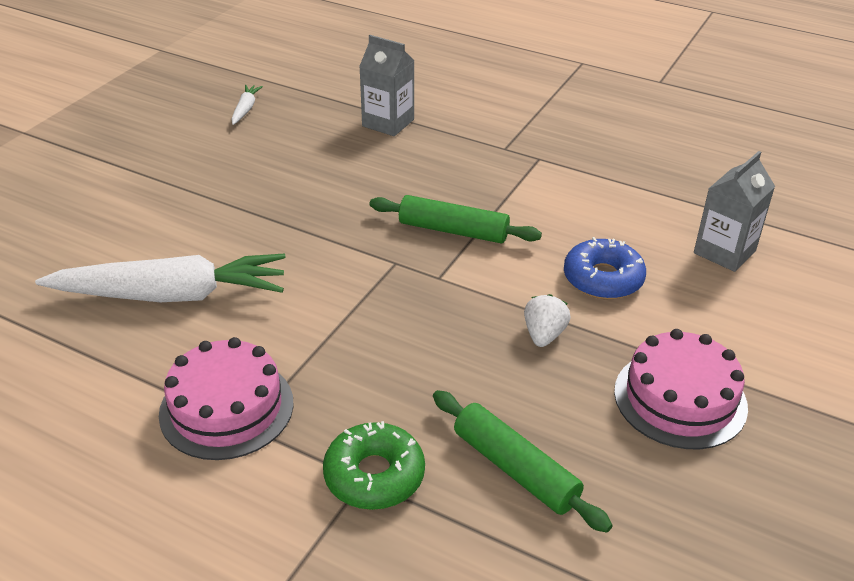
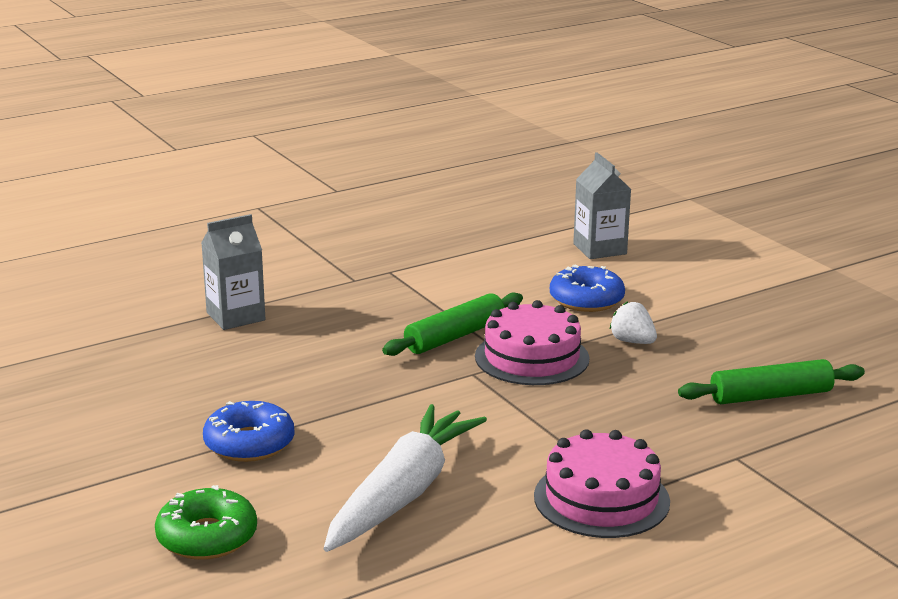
camera: 60 degrees left, 15 degrees down
(202, 200) = (249, 443): none -> blue donut
(245, 109) = (95, 380): white carrot -> none
(374, 475) = (737, 452): green donut -> green donut (207, 537)
(680, 398) = (745, 318): pink cake -> pink cake (532, 357)

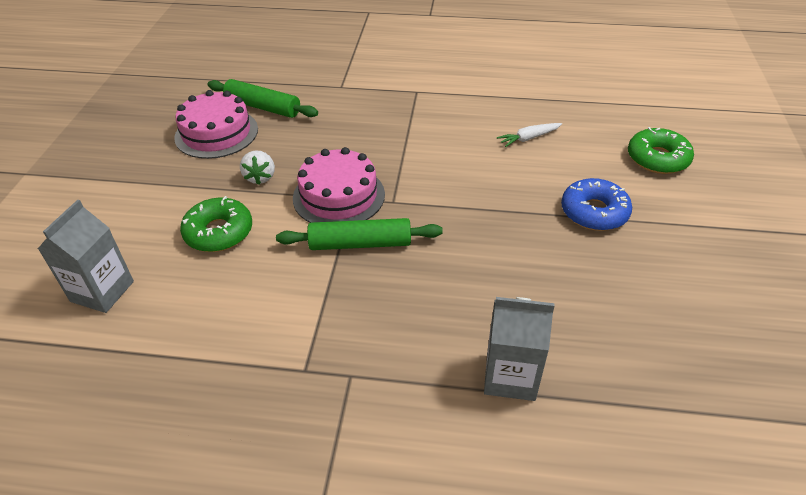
camera: 140 degrees left, 20 degrees up
(402, 494) = (529, 138): white carrot -> white carrot, size x0.41
(586, 300) = (219, 232): blue donut -> green donut
(601, 499) = (434, 95): pink cake -> pink cake (216, 133)

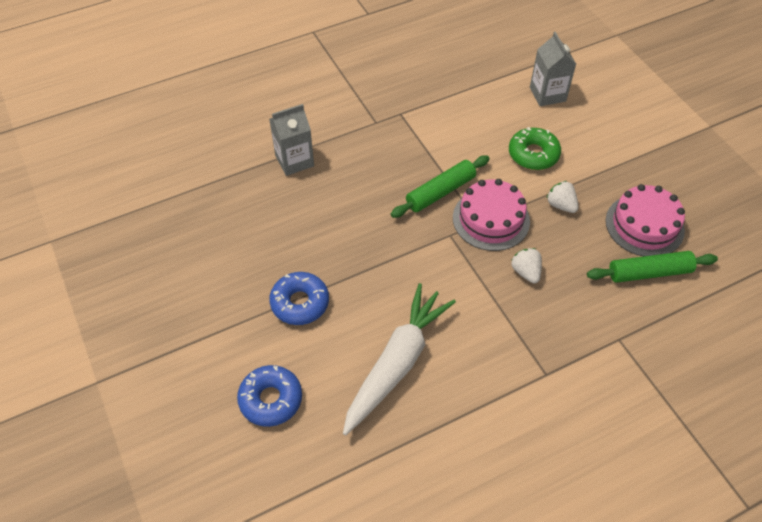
camera: 145 degrees right, 10 degrees up
(357, 147) = (526, 272): none -> white strawberry
(529, 138) = (396, 363): white carrot -> white carrot, size x2.43
(657, 159) = (271, 399): green donut -> blue donut

